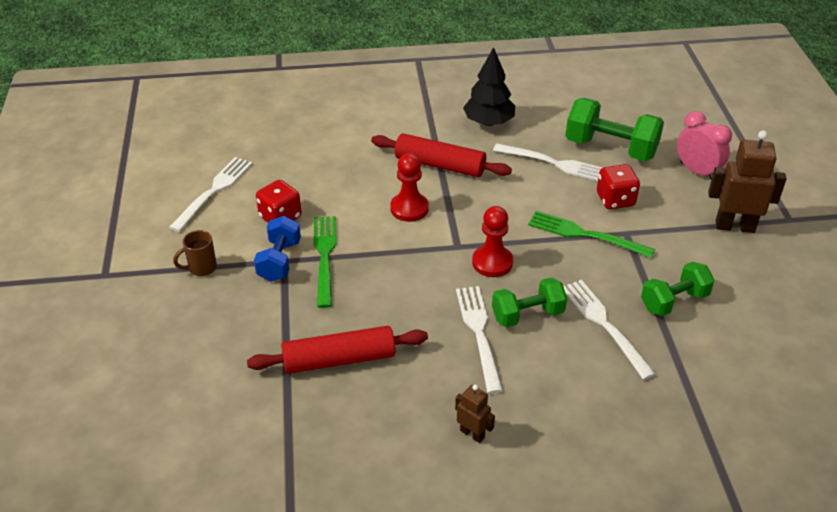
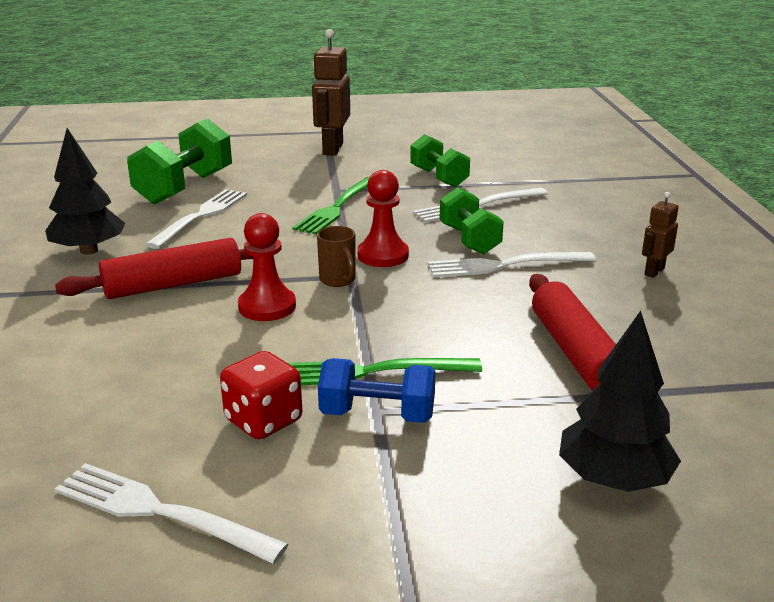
camera: 90 degrees left, 15 degrees down
(201, 268) = (396, 504): brown mug -> brown mug (338, 280)
(202, 356) = (613, 479): none -> black tree
(440, 165) = (173, 285): red rolling pin -> red rolling pin turned 45 degrees clockwise
(615, 200) = (280, 191): red dice -> none
(697, 171) = (242, 155): pink clock -> none

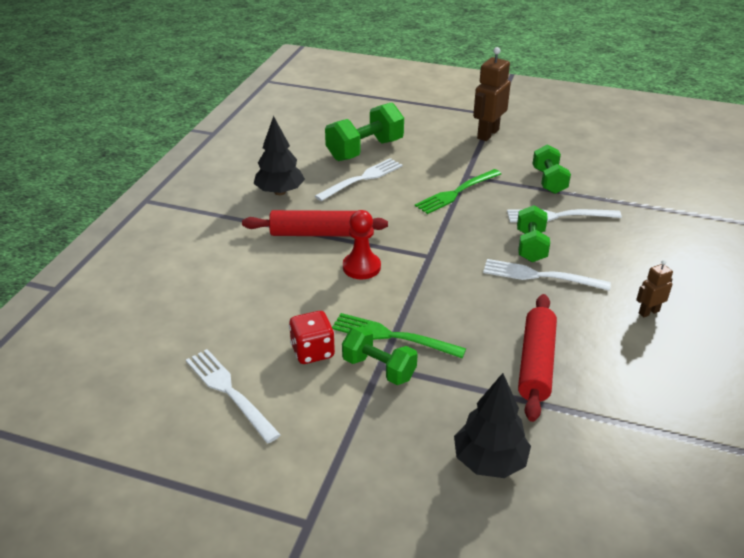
camera: 25 degrees right, 10 degrees up
(338, 280) = (418, 258): brown mug -> none
(377, 415) = (379, 369): blue dumbbell -> green dumbbell
(383, 255) = (461, 244): red pawn -> none

